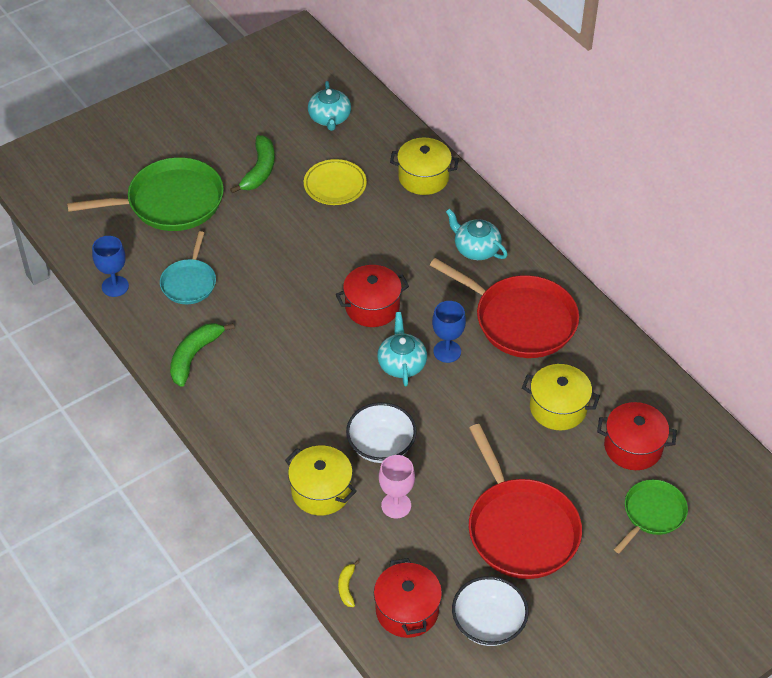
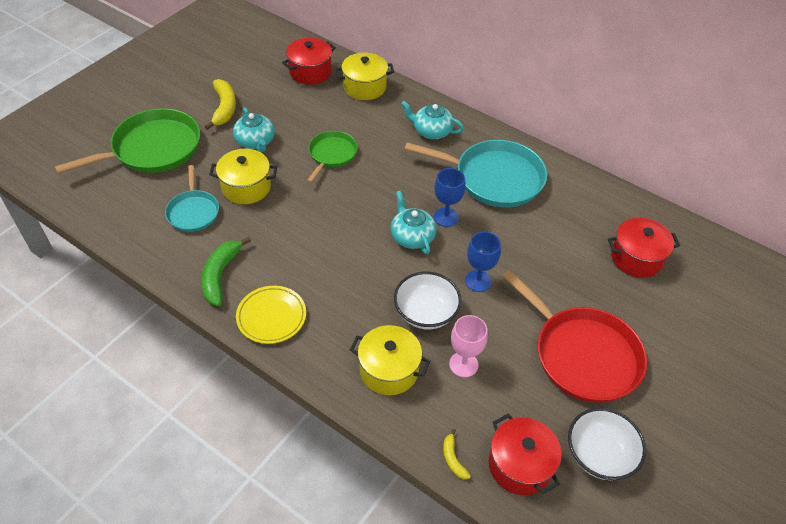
camera: 20 degrees left, 0 degrees up
(115, 286) = (123, 230): blue goblet -> blue goblet (478, 281)
(259, 170) = (224, 108): green banana -> yellow banana
(329, 118) = (269, 58): turquoise teapot -> turquoise teapot (255, 141)
(335, 185) = (294, 107): yellow plate -> yellow plate (271, 317)
(372, 307) = (366, 195): red pot -> red pot (310, 72)
(520, 320) = (494, 178): red pan -> turquoise pan
(558, 408) = (560, 241): yellow pot -> yellow pot (246, 187)
(652, 513) = (682, 310): green pan -> green pan (331, 154)

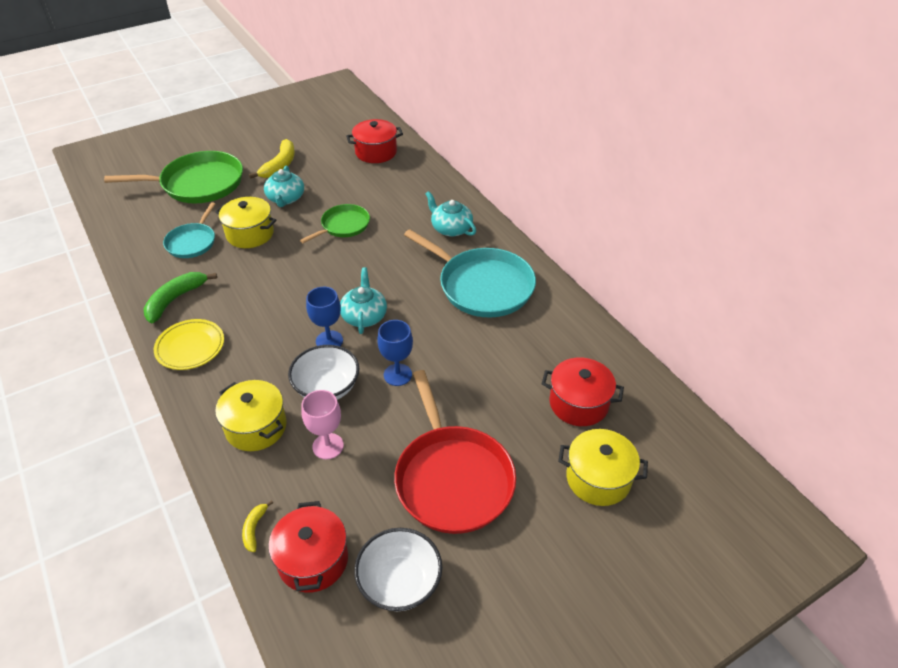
camera: 25 degrees right, 5 degrees down
(364, 87) = (415, 176): yellow pot -> yellow pot (598, 478)
(446, 217) = (409, 308): blue goblet -> blue goblet (329, 341)

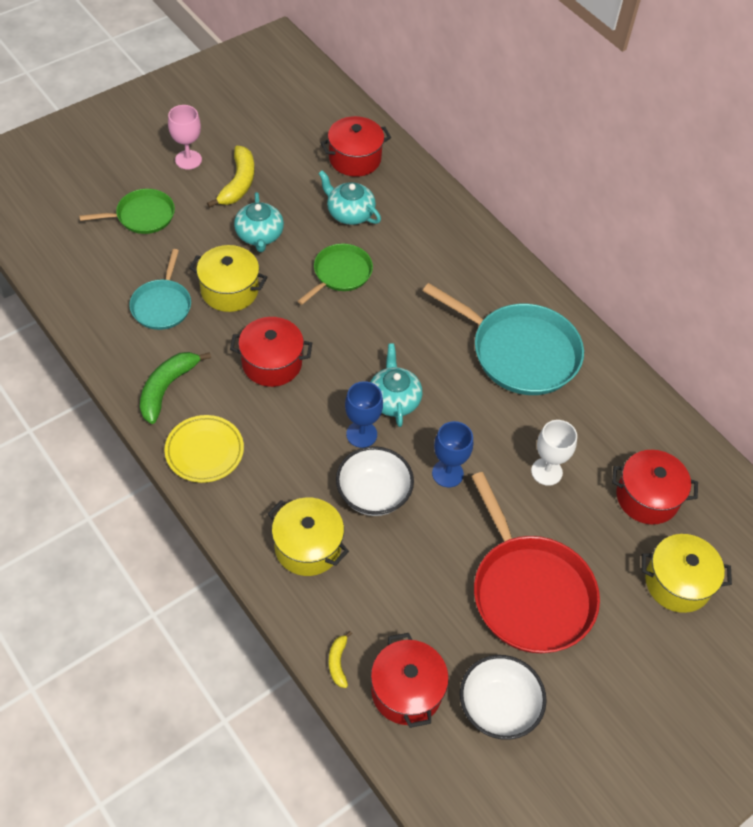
camera: 10 degrees left, 10 degrees up
(198, 184) = (142, 216): green pan -> green pan, size x0.56
(268, 285) = (272, 363): none -> red pot
(328, 446) = (391, 564): pink goblet -> pink goblet (188, 160)
(451, 228) = (469, 272): turquoise teapot -> turquoise teapot (349, 213)
(488, 378) = (546, 471): none -> white goblet

